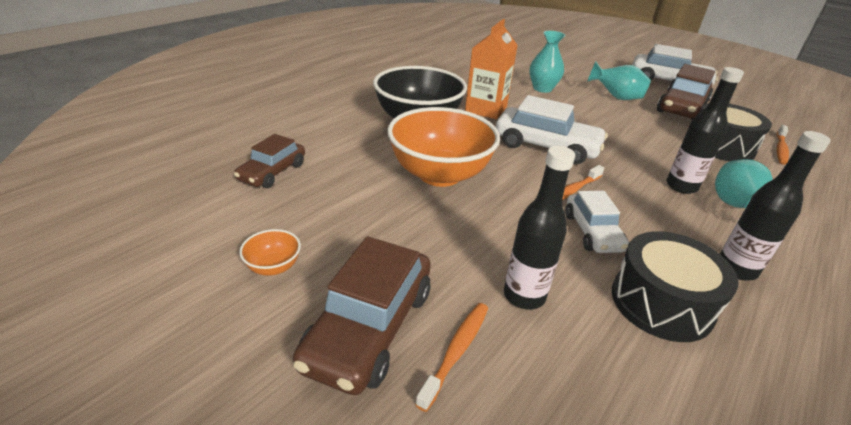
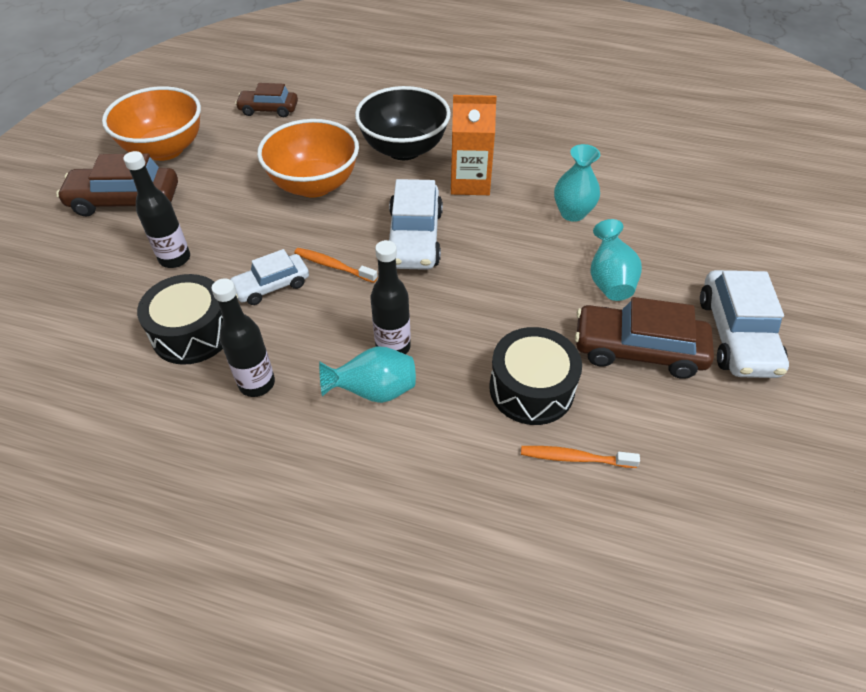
camera: 70 degrees right, 15 degrees up
(273, 267) = (165, 149): orange bowl -> orange bowl, size x2.46
(456, 352) = (115, 239): orange toothbrush -> none

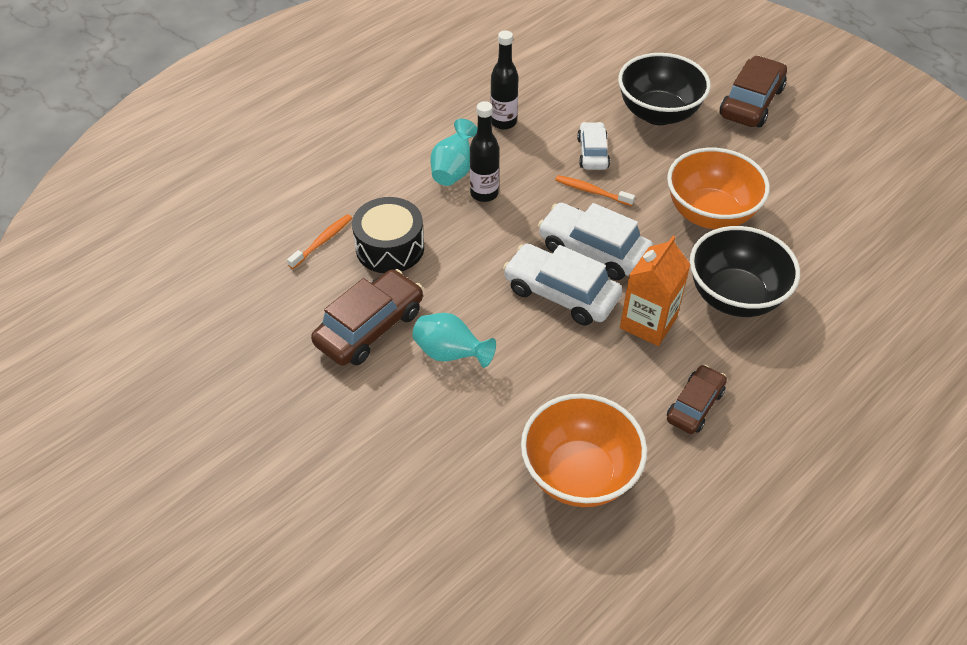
camera: 120 degrees right, 0 degrees up
(165, 149) = (820, 138): orange bowl -> orange bowl (579, 474)
(175, 259) = (658, 113): black bottle -> black bowl
(192, 332) = (572, 106): black drum -> none
(268, 109) = (862, 221): brown car -> brown car (694, 405)
(333, 266) = (592, 191): orange toothbrush -> orange toothbrush turned 120 degrees counterclockwise
(572, 213) = (552, 379): turquoise vase -> none
(737, 335) = (329, 403): white car -> white car (561, 294)

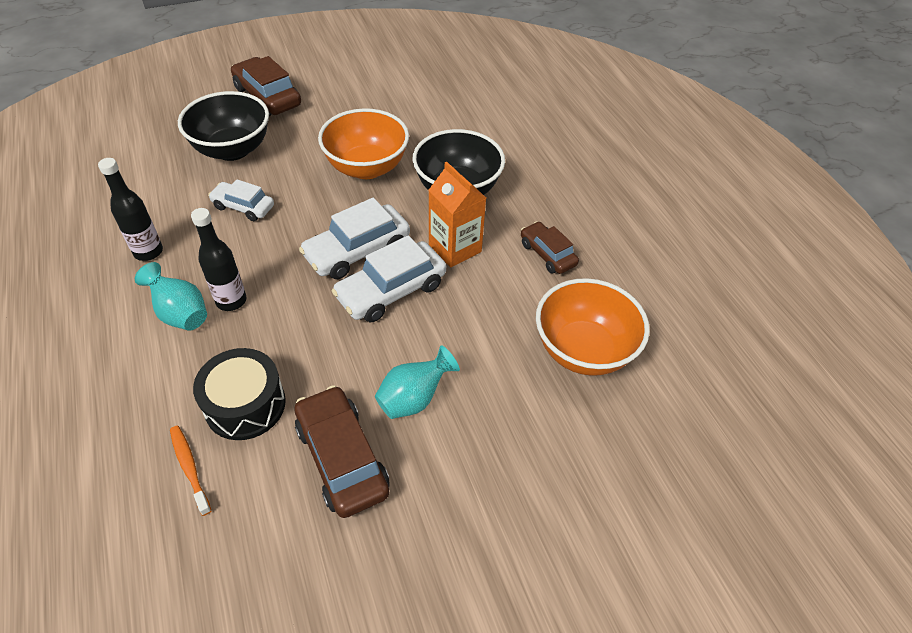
camera: 70 degrees left, 0 degrees up
(592, 191) = (289, 225): orange toothbrush -> none

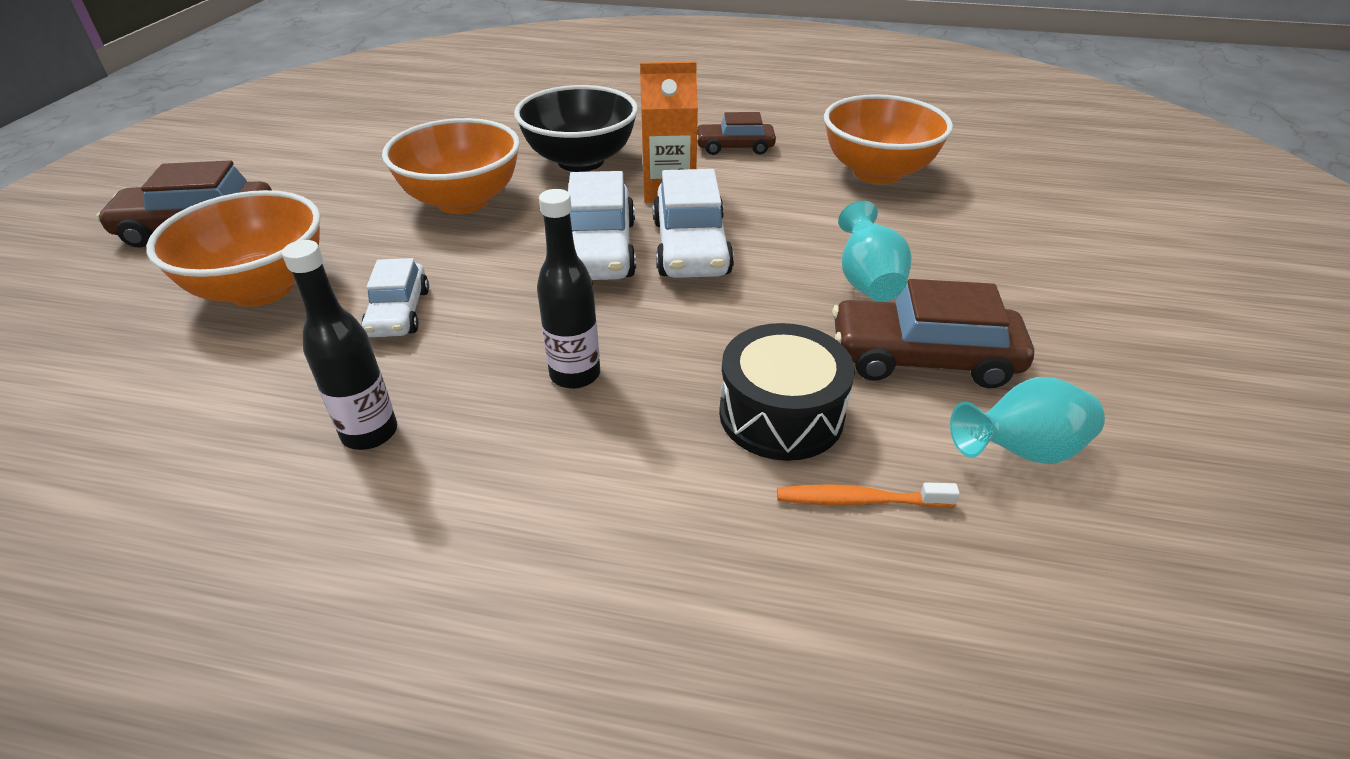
camera: 55 degrees left, 10 degrees down
(181, 314) = (548, 432): turquoise vase -> turquoise vase (1020, 451)
(232, 149) = (261, 288): black bowl -> orange bowl
(243, 207) = (399, 312): white car -> white car turned 60 degrees counterclockwise

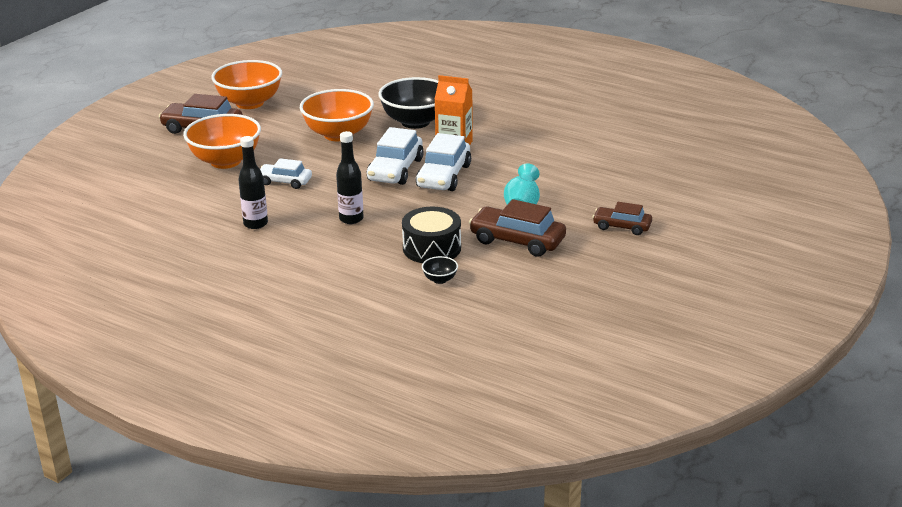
camera: 20 degrees right, 10 degrees down
(399, 312) = (284, 182): white car -> white car turned 90 degrees clockwise
(734, 147) = (512, 127): brown car -> brown car (622, 227)
(859, 500) = (440, 279): orange toothbrush -> black bowl
(877, 172) = (585, 154): orange bowl -> orange bowl (249, 103)
(1020, 451) = (525, 278): turquoise vase -> none

